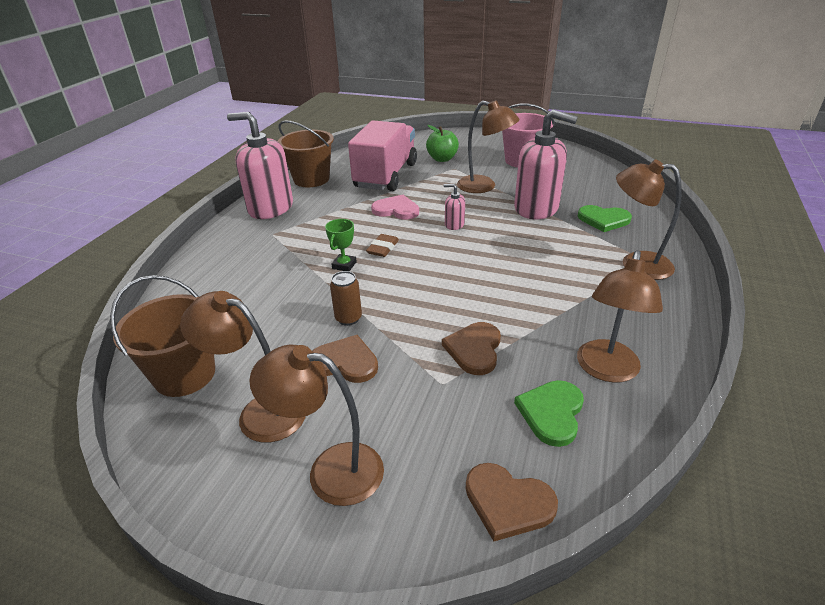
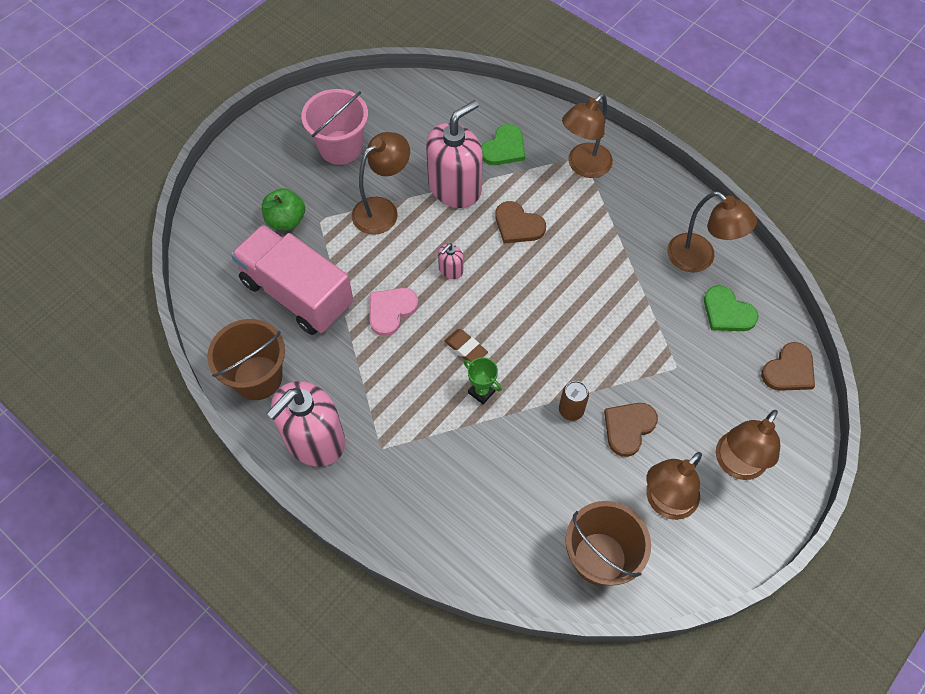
camera: 70 degrees left, 25 degrees up
(474, 349) = (647, 331): brown heart -> brown heart (518, 225)

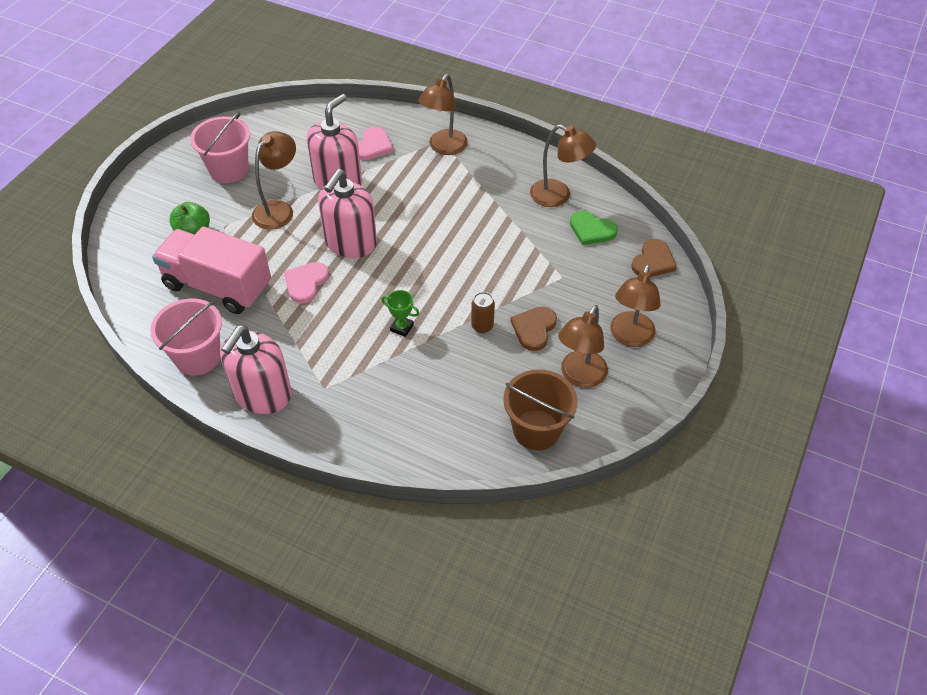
camera: 15 degrees left, 10 degrees down
(258, 378) = (197, 357): brown bucket -> pink bucket
(450, 270) = (350, 243): pink soap dispenser -> pink soap dispenser, size x2.32
(466, 348) = (379, 298): brown eraser -> none
(504, 148) = (373, 146): green heart -> pink heart
(518, 225) = (400, 199): brown heart -> none

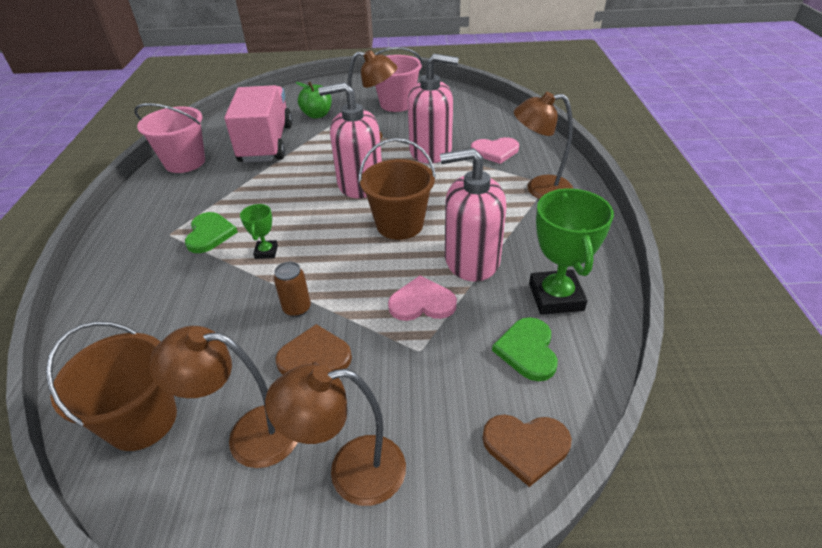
camera: 65 degrees right, 10 degrees down
(262, 394) = (152, 204): pink soap dispenser -> pink soap dispenser (471, 260)
(305, 283) = (294, 179): pink heart -> pink heart (422, 302)
(347, 359) = (209, 234): none -> green heart
(427, 239) = (399, 225): none -> brown bucket
(558, 196) = (556, 297): brown lamp -> green trophy

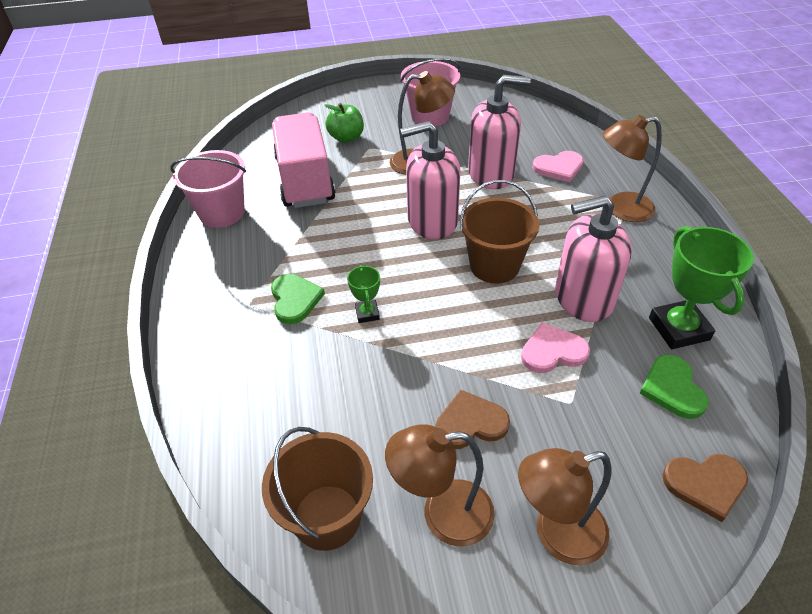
camera: 10 degrees left, 5 degrees up
(297, 308) = (429, 374): brown can -> none

